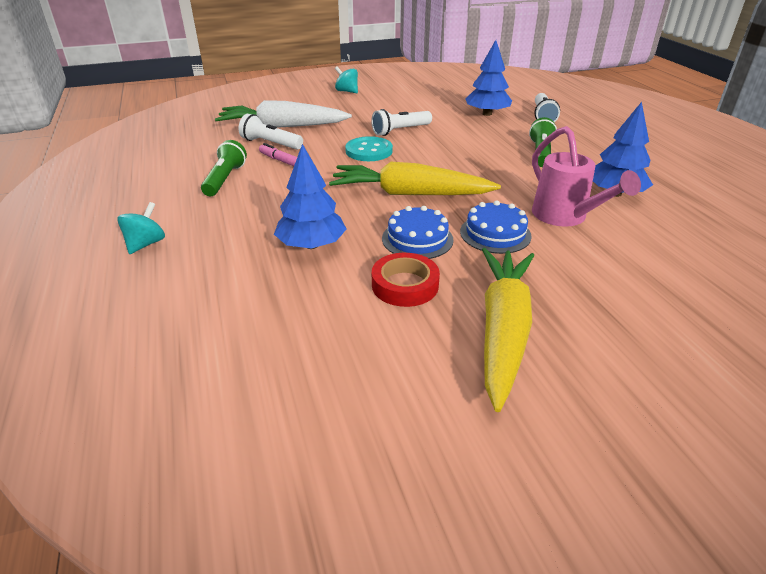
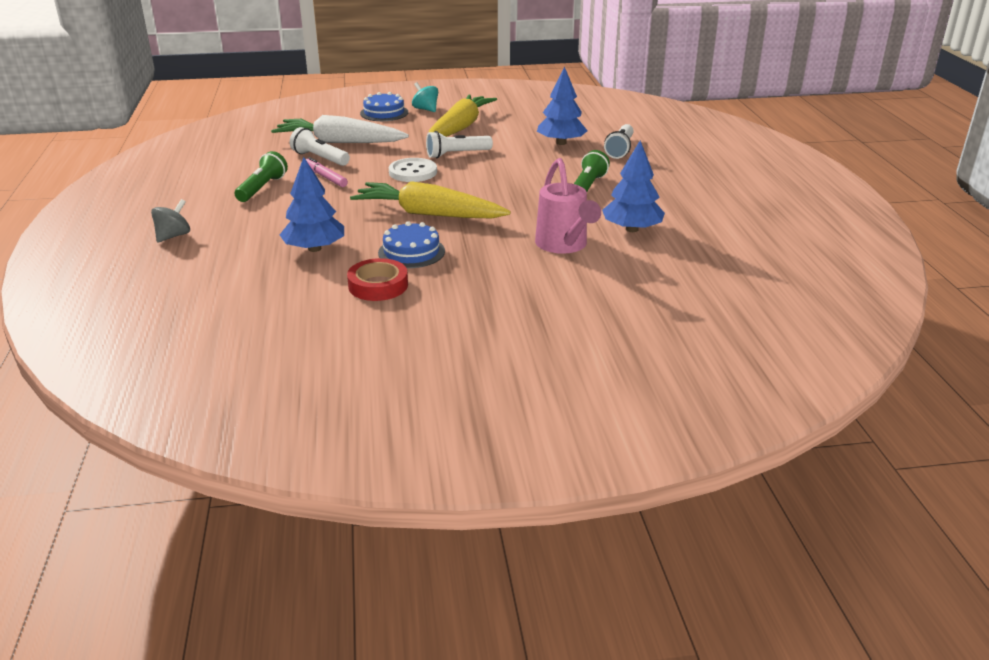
camera: 10 degrees right, 5 degrees down
(146, 244) = (173, 236): turquoise spinning top -> grey spinning top
(369, 151) = (413, 172): turquoise button -> white button
(495, 233) = (486, 253): blue cake -> blue cake (384, 113)
(503, 330) = (440, 324): yellow carrot -> yellow carrot (460, 128)

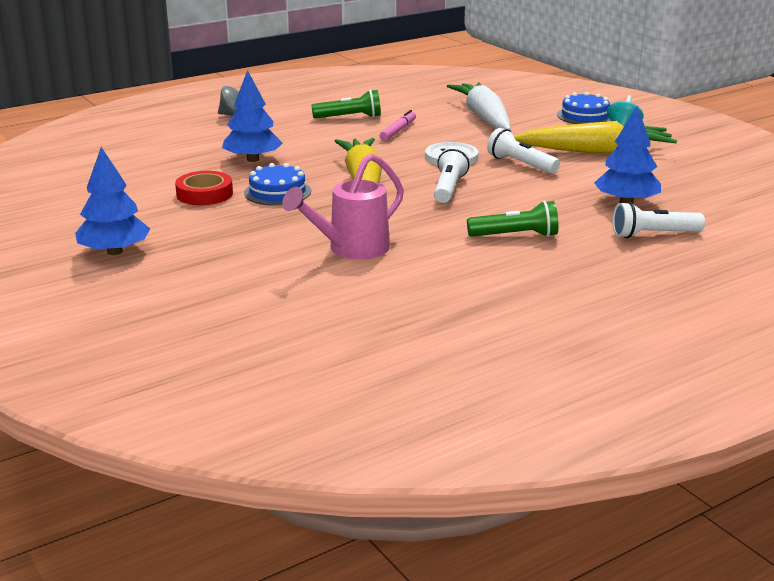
camera: 65 degrees right, 5 degrees down
(320, 158) = (436, 120): white flashlight -> white flashlight (448, 188)
(632, 229) = (426, 275): blue tree -> blue tree (114, 252)

